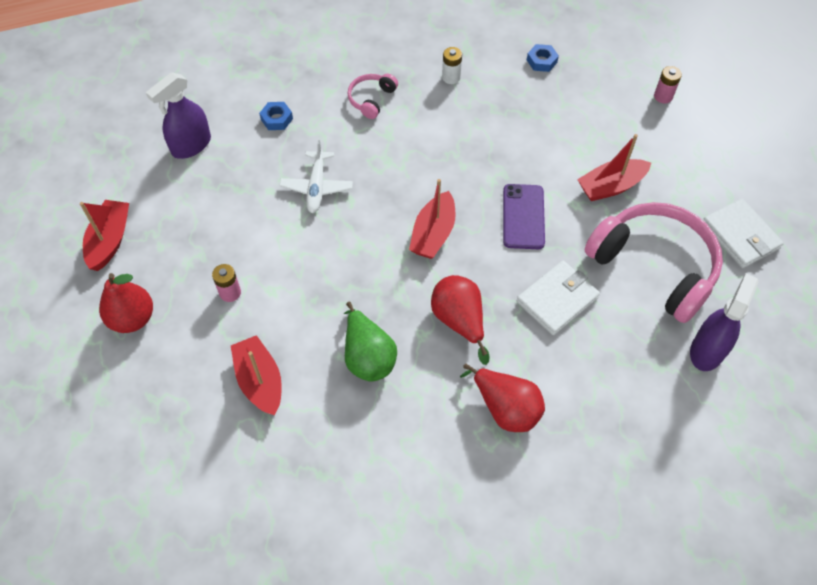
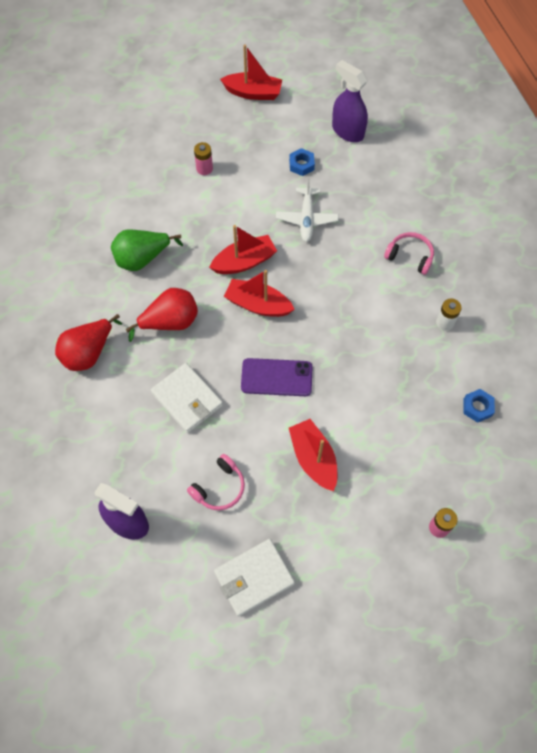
camera: 90 degrees right, 5 degrees up
(132, 319) = (185, 114): red pear -> none
(260, 381) = (128, 192): red boat -> red boat (244, 262)
(276, 119) = (380, 186): blue nut -> blue nut (301, 165)
(317, 187) = (306, 219): white plane -> white plane turned 90 degrees counterclockwise
(654, 266) = (219, 487): pink headphones -> pink headphones, size x0.45

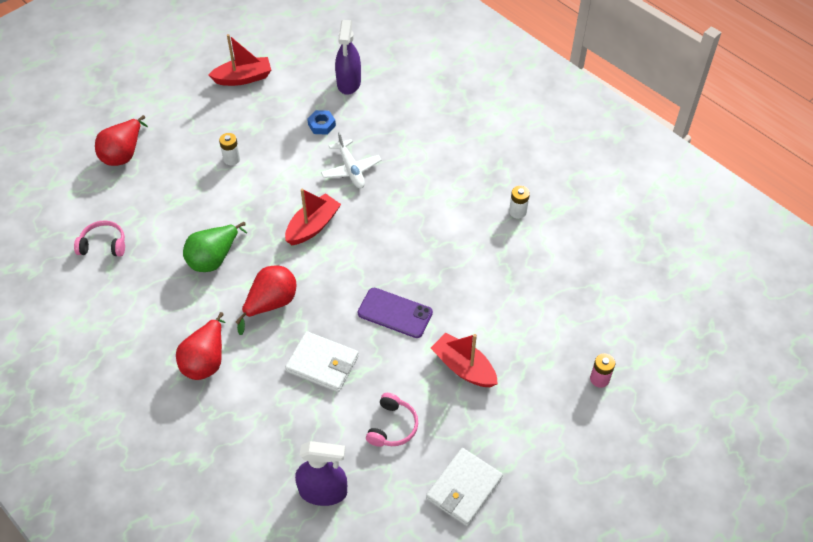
camera: 25 degrees left, 10 degrees down
(114, 129) = (124, 154): none -> red pear
(204, 168) = (231, 159): pink battery -> white battery
(258, 305) = (345, 258): red boat -> none
(276, 377) = (395, 313): purple phone -> purple phone turned 45 degrees clockwise
(347, 131) = (349, 83): purple spray bottle -> purple spray bottle turned 105 degrees counterclockwise
(410, 256) = (459, 168): pink headphones -> pink headphones (103, 245)
(477, 407) = (580, 270): blue nut -> none

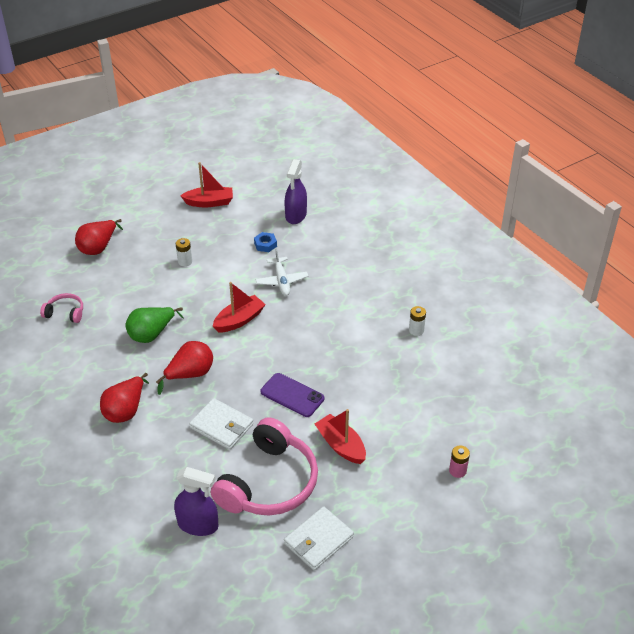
camera: 10 degrees right, 10 degrees down
(392, 426) = (269, 483): pink headphones -> pink headphones, size x2.20

